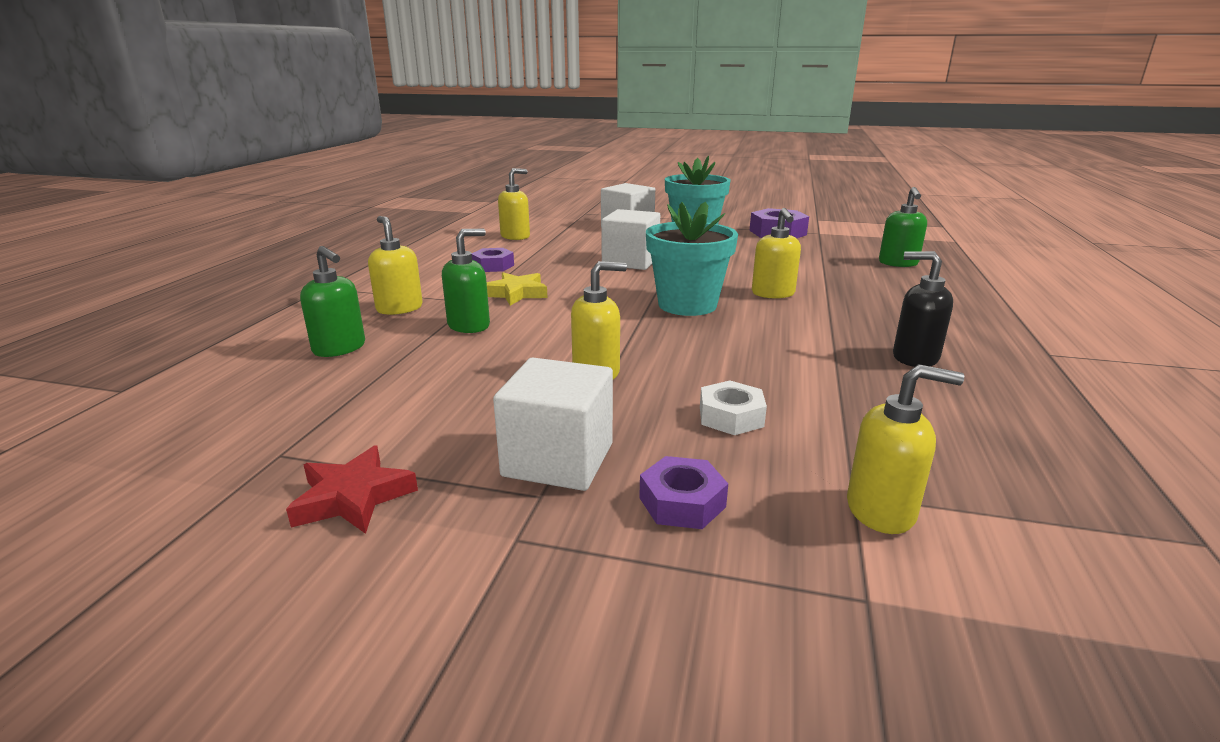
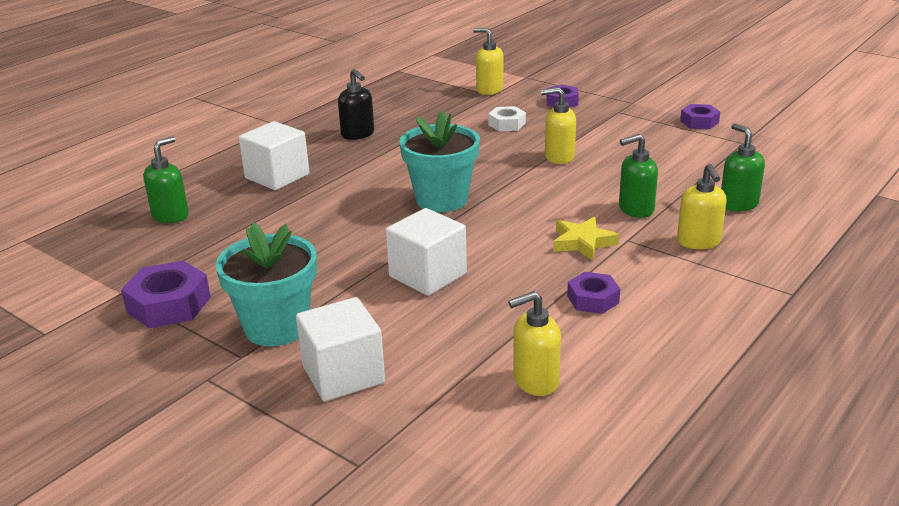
camera: 155 degrees left, 5 degrees up
(353, 497) = (699, 122): red star -> purple nut
(558, 459) = (605, 121): white cube -> white cube (277, 176)
(773, 294) = (354, 199): yellow soap dispenser -> none

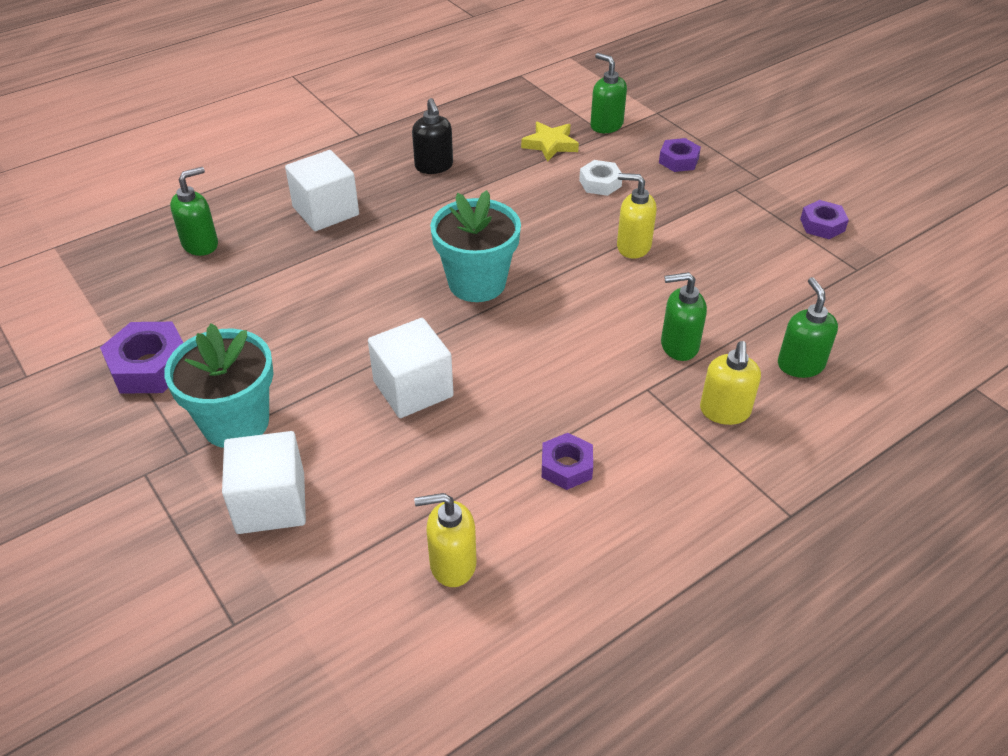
camera: 15 degrees right, 15 degrees up
(489, 90) = (606, 125): yellow soap dispenser -> green soap dispenser
(582, 242) = (596, 381): yellow star -> yellow star (550, 144)

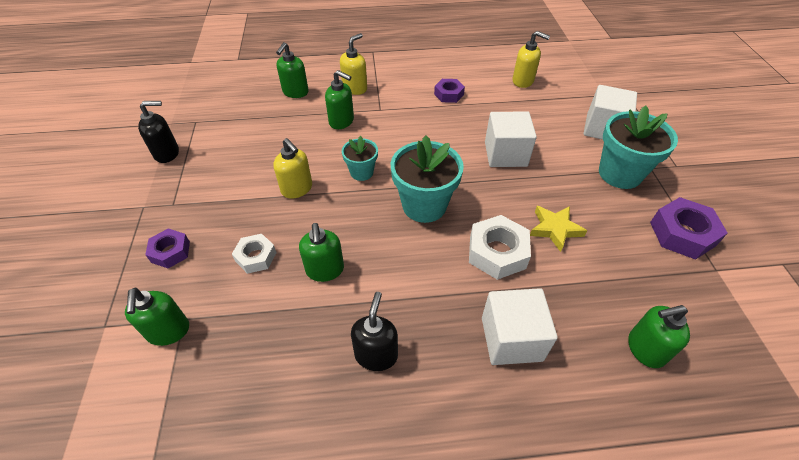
camera: 150 degrees left, 5 degrees up
(368, 268) = (497, 252): none -> white nut
(527, 196) = (325, 270): none -> green soap dispenser
(550, 144) = (245, 329): yellow star -> yellow star (555, 229)
(581, 290) = (361, 172): none -> turquoise flower pot
(822, 225) = (167, 153): purple nut -> black soap dispenser

